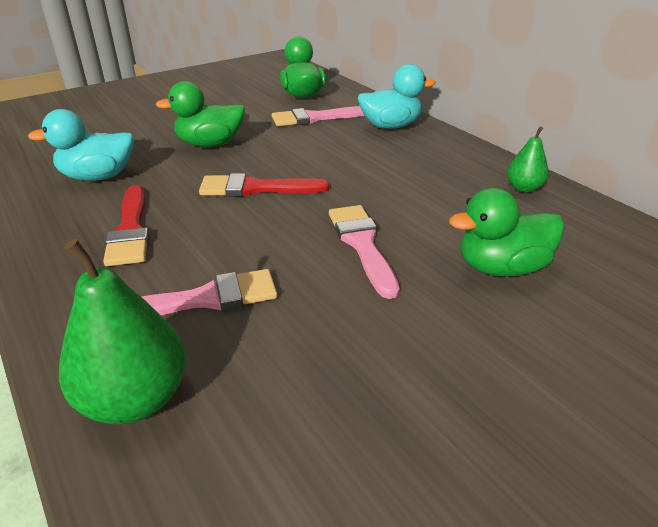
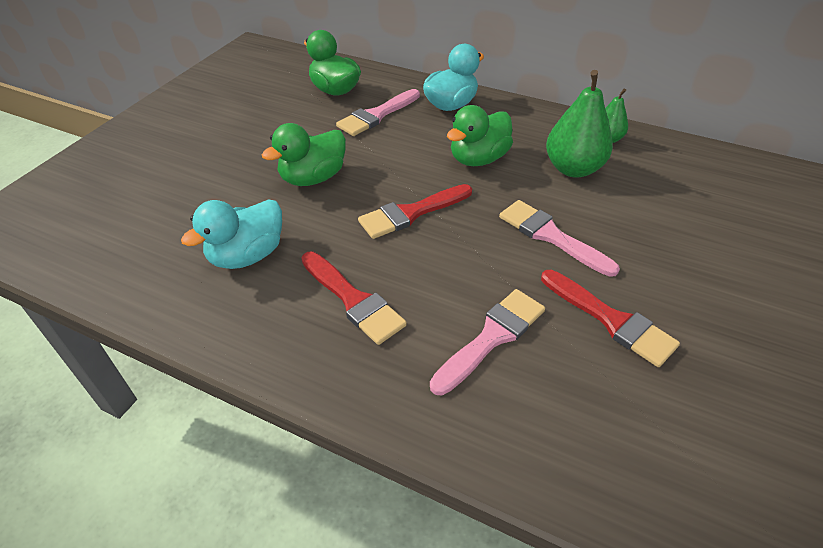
camera: 30 degrees left, 10 degrees up
(135, 399) = (540, 441): green pear -> green pear (573, 169)
(336, 333) = (611, 320): none -> red brush
(501, 268) = (657, 218): green duck -> green duck (478, 159)

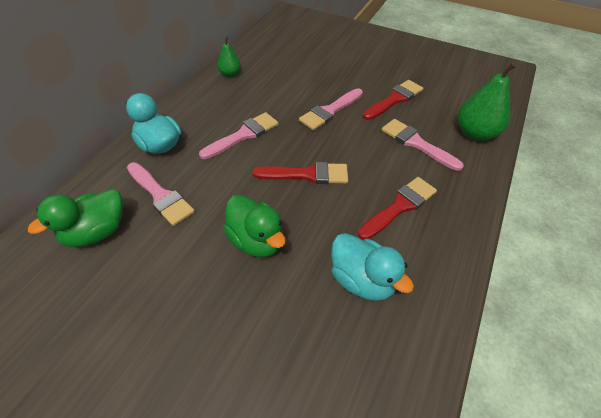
camera: 90 degrees left, 5 degrees up
(411, 213) = (307, 174): red brush -> red brush turned 60 degrees counterclockwise
(478, 159) = (243, 135): green duck -> pink brush
(573, 169) = (261, 93): green pear -> green pear (475, 133)

